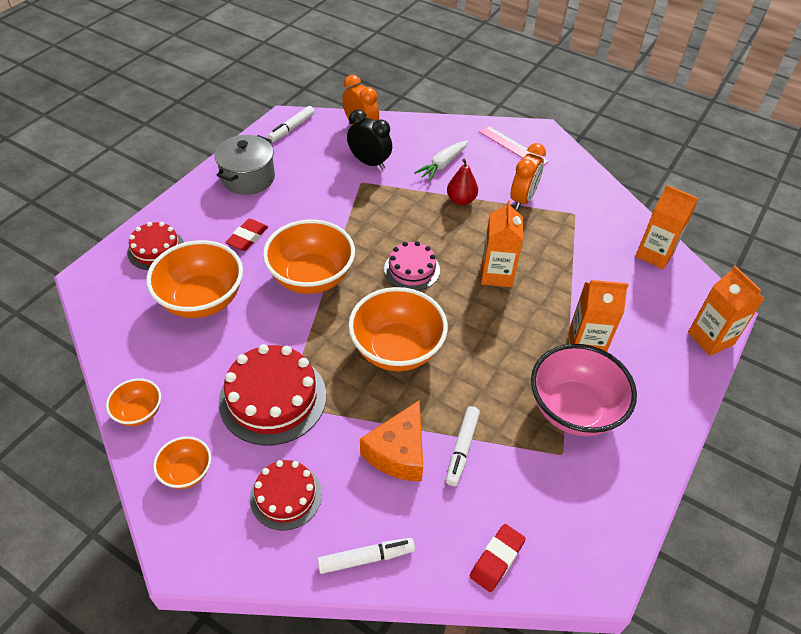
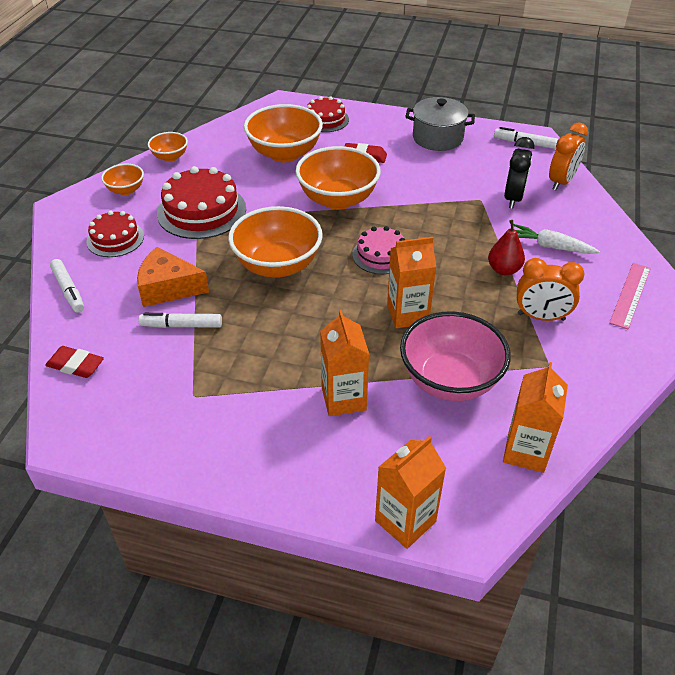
camera: 75 degrees right, 5 degrees down
(574, 409) = (250, 398): pink bowl -> pink bowl (450, 380)

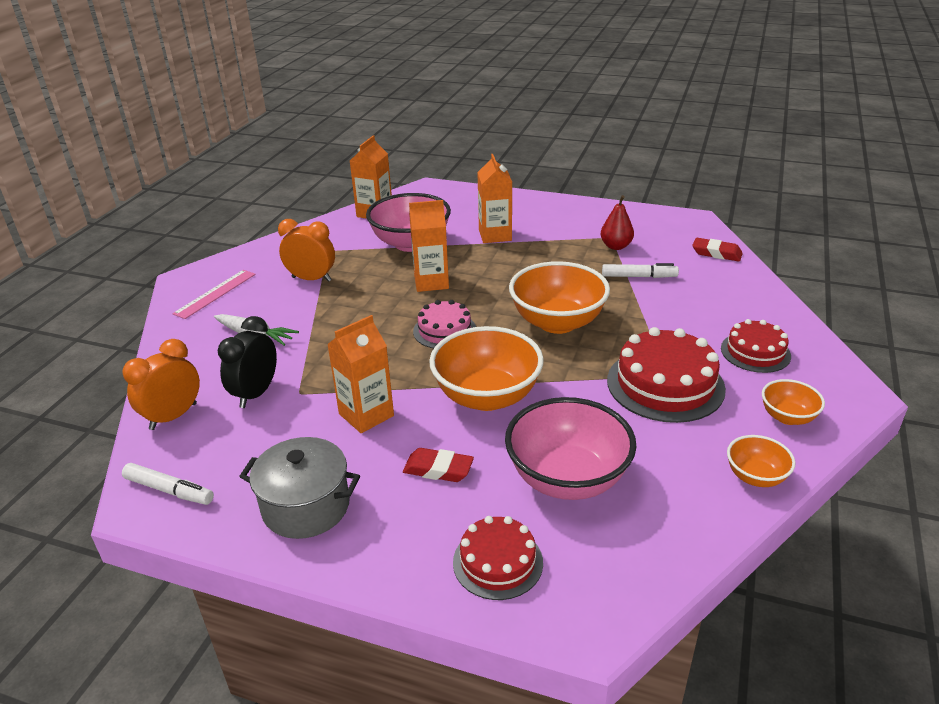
camera: 175 degrees left, 10 degrees down
(69, 290) = (767, 303): white marker -> none
(168, 288) = (666, 304): orange cheese -> none
(284, 153) = (567, 478): orange bowl -> pink bowl
(405, 521) = (462, 191): orange carton -> orange carton (366, 415)
(504, 270) = (321, 315): red pear -> red pear (616, 246)

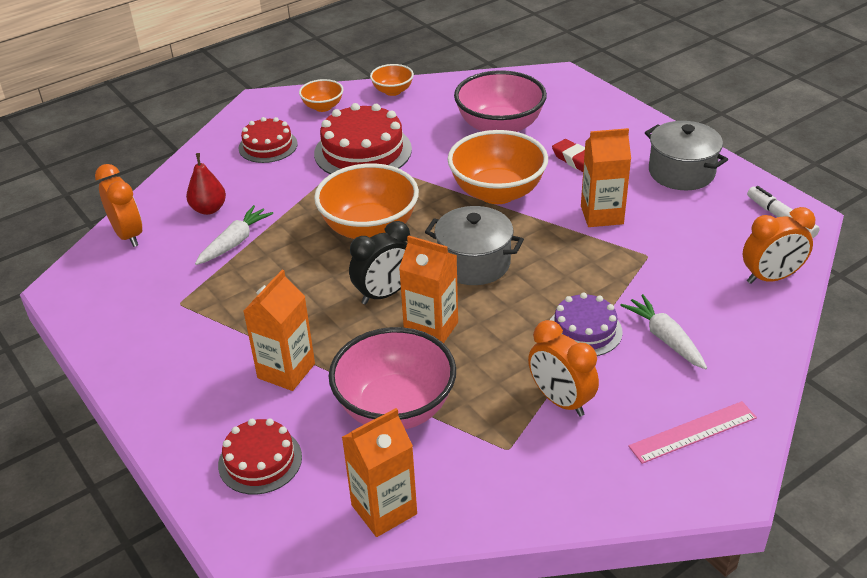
camera: 145 degrees left, 5 degrees up
(256, 393) = (687, 270): black clock -> black clock (384, 294)
(320, 319) = (584, 330): none -> purple cake
(444, 330) = (474, 263): pink cake -> grey pot
(497, 562) = (581, 109): red cake -> red cake (260, 460)
(616, 246) = (194, 288): red pear -> red pear (209, 209)
(639, 276) = (235, 242): white marker -> white carrot
(716, 253) = (128, 235): red eraser -> orange clock

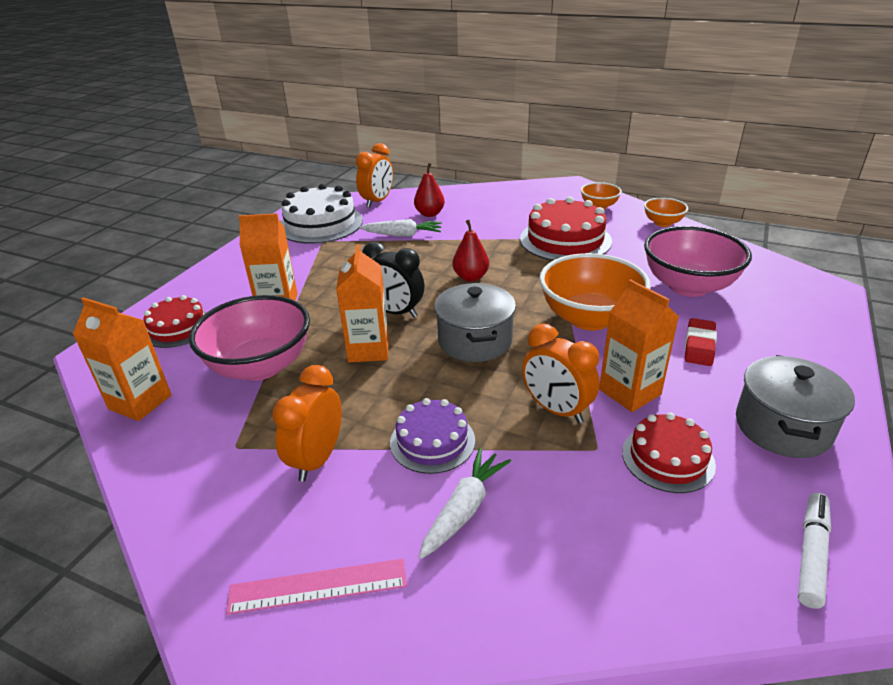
camera: 60 degrees right, 5 degrees down
(131, 294) = (320, 224): none -> white cake
(268, 146) = (524, 206): red cake -> red cake (667, 458)
(369, 228) = (471, 277): orange bowl -> red pear
(693, 432) = (318, 586): pink ruler -> pink ruler turned 45 degrees counterclockwise
(770, 278) = (667, 581): orange clock -> orange clock (556, 410)

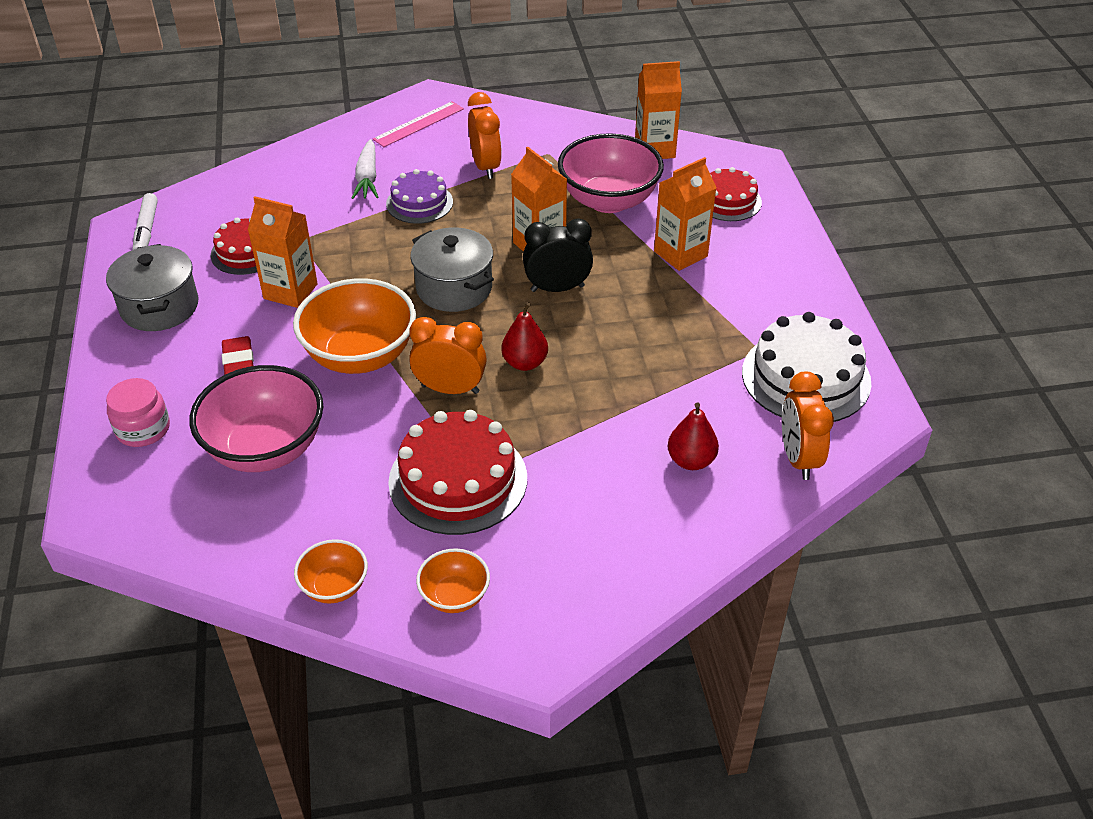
camera: 145 degrees right, 10 degrees up
(402, 235) = (677, 400): white carrot -> none
(556, 410) = (343, 255): orange clock -> orange clock (450, 389)
(791, 325) = (143, 429): none -> pink jar

